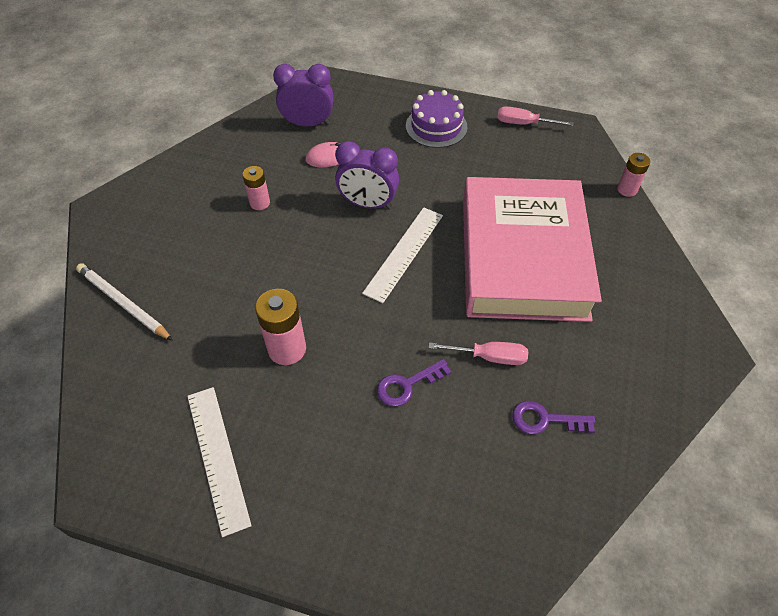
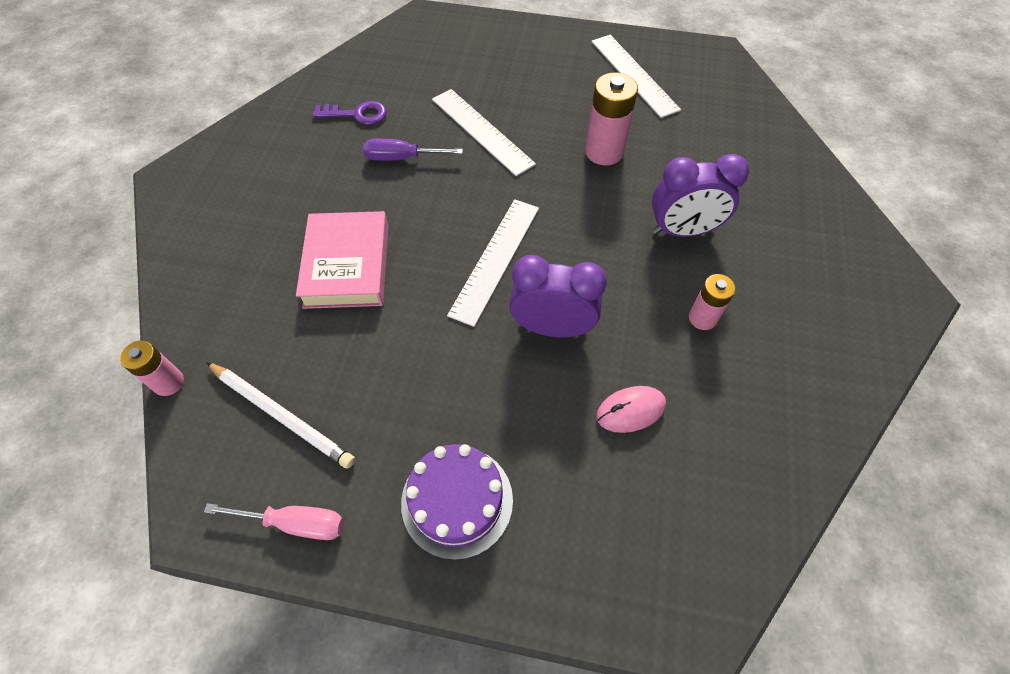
camera: 175 degrees right, 5 degrees up
(124, 303) = (794, 182): white pencil -> white pencil (281, 415)
(308, 124) = (687, 488): purple clock -> purple clock (683, 230)
(407, 385) = (481, 131): purple key -> white ruler
(489, 357) = (402, 158): pink screwdriver -> purple screwdriver
(523, 257) = (347, 265): pink book -> pink book, size x0.53

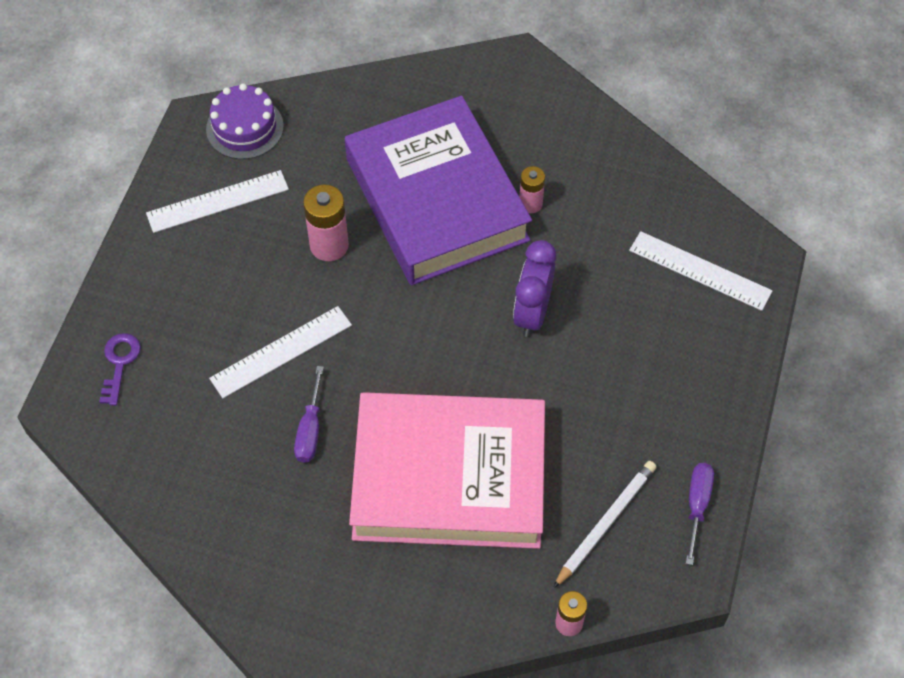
camera: 85 degrees left, 0 degrees up
(294, 523) = (697, 506): pink screwdriver -> purple screwdriver
(347, 265) = (449, 478): pink book -> pink book, size x1.89
(357, 114) = (233, 476): purple key -> purple key (119, 363)
(457, 501) = (681, 392): purple cake -> purple cake (245, 128)
(495, 259) = (454, 351): white ruler -> white ruler (700, 270)
(630, 410) = (611, 268): pink mouse -> none
(683, 230) = (437, 199): purple clock -> purple book

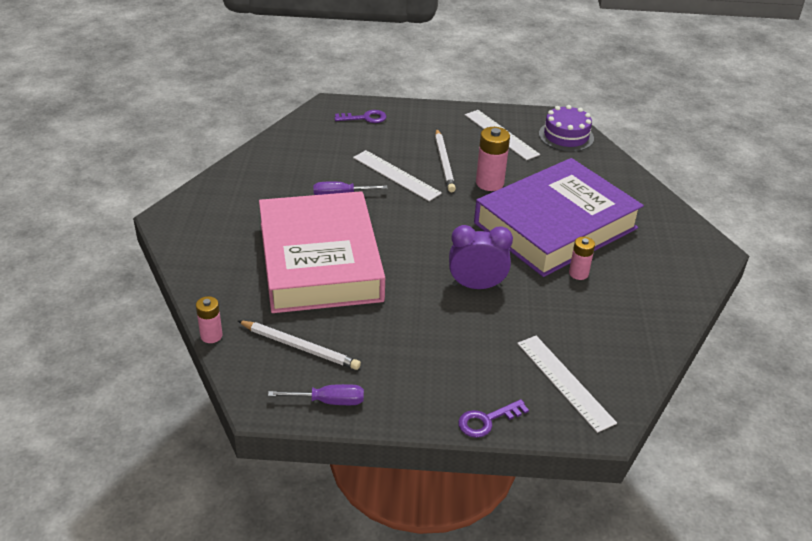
camera: 75 degrees right, 20 degrees down
(266, 287) = (444, 162): none -> white pencil
(700, 270) = (565, 382): white ruler -> white ruler turned 45 degrees counterclockwise
(744, 357) = (487, 420): none -> purple key

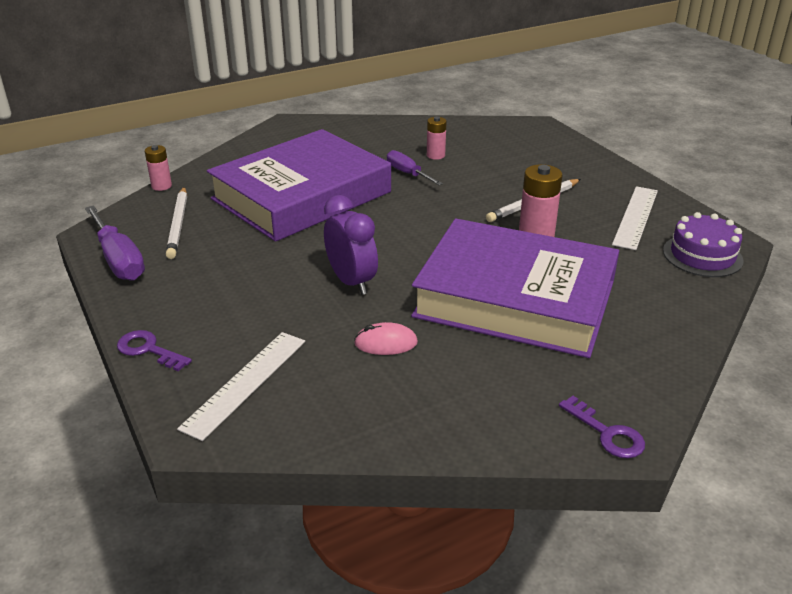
camera: 60 degrees right, 5 degrees down
(319, 261) = (301, 195): pink book -> purple book
(328, 401) = (118, 259): purple screwdriver -> purple screwdriver, size x1.57
(365, 118) = (544, 145): purple key -> purple key (607, 433)
(396, 175) = (475, 187): white ruler -> none
(564, 300) = (386, 343): none -> pink mouse
(578, 273) = (445, 339): pink battery -> pink battery (435, 155)

